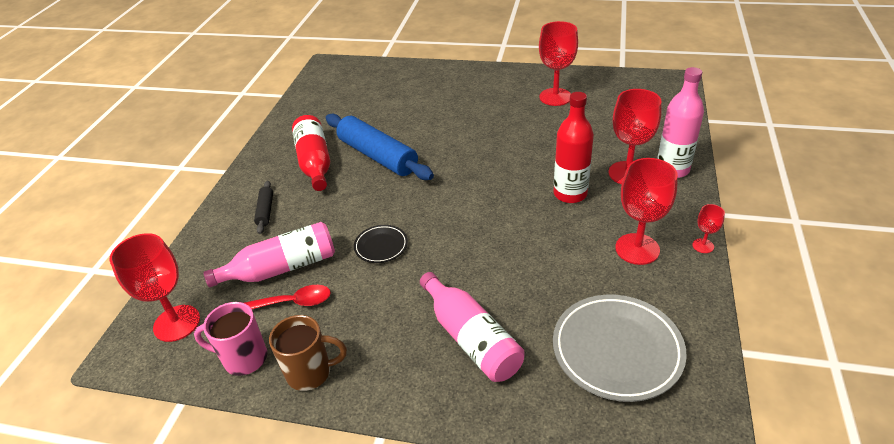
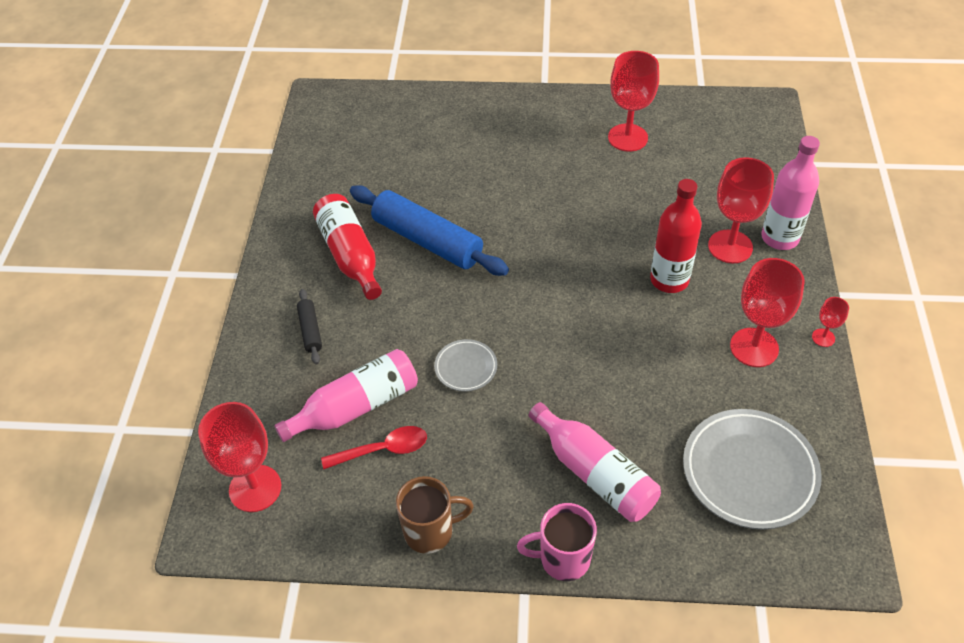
camera: 10 degrees left, 10 degrees up
(244, 358) = (349, 523): pink mug -> pink mug (563, 559)
(381, 246) = (466, 367): black plate -> grey plate

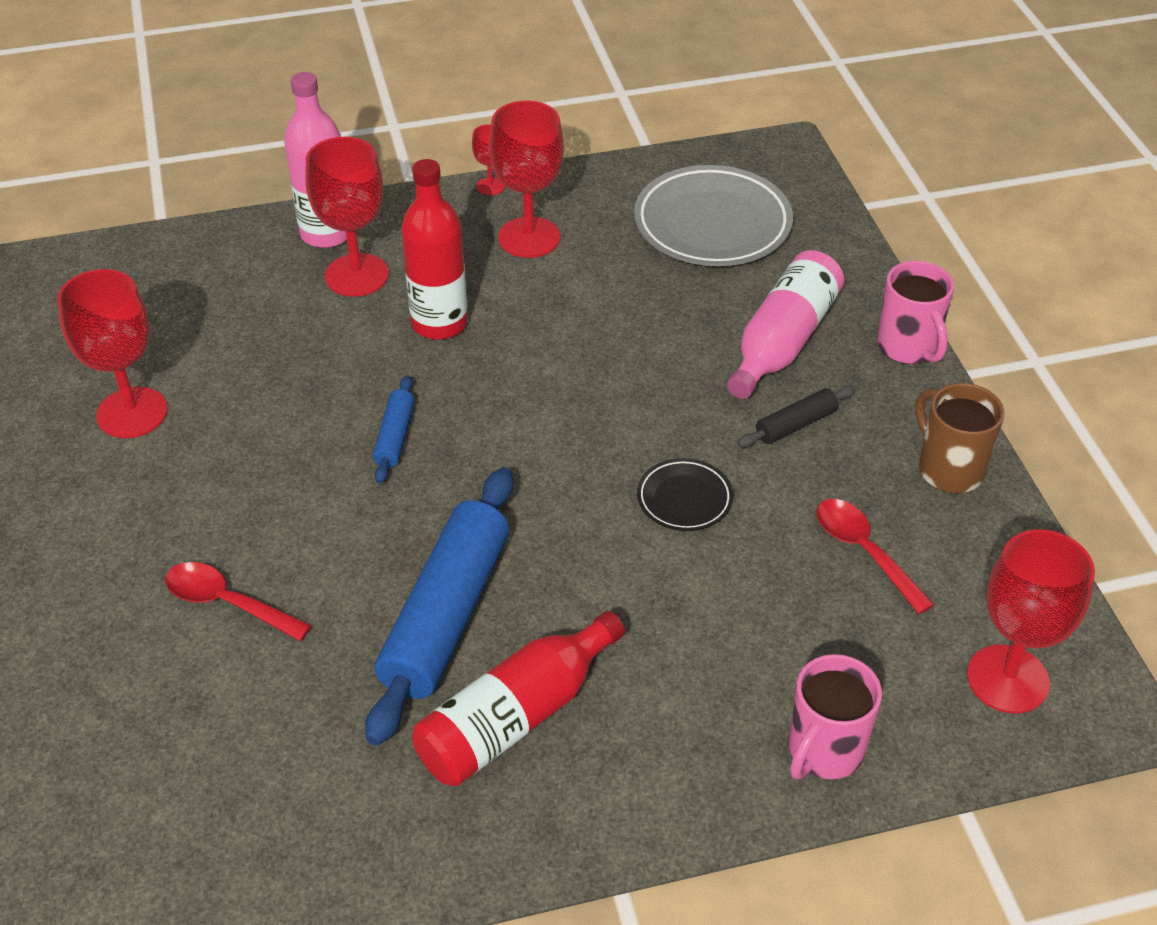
camera: 110 degrees left, 5 degrees down
(261, 377) = (824, 751): none -> pink mug
(310, 330) = (702, 716): black rolling pin -> black rolling pin (796, 424)
(356, 406) = (812, 605): pink bottle -> none
(466, 367) = (684, 499): grey plate -> black plate
(474, 161) = (228, 603): none -> red spoon
(570, 241) = (395, 437): none -> blue rolling pin

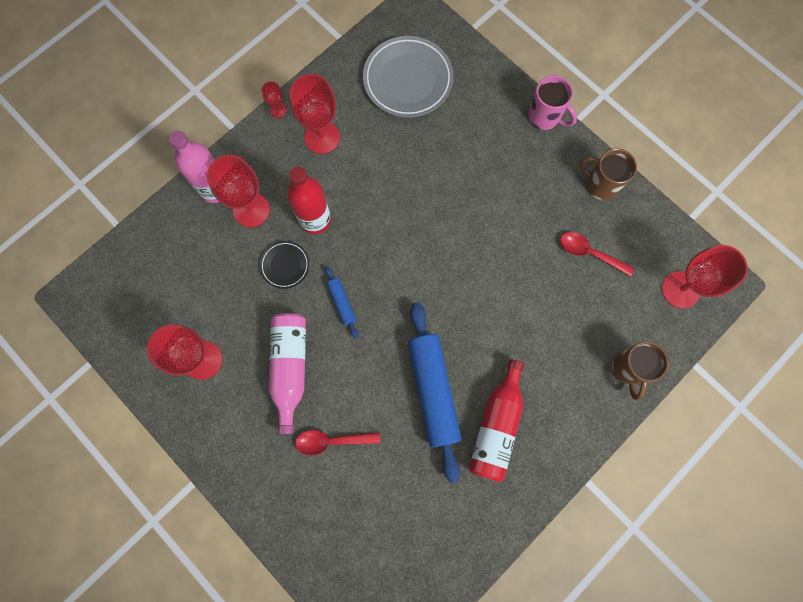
camera: 30 degrees left, 30 degrees up
(684, 499) = (496, 266): black plate -> black plate (285, 265)
(782, 341) = (486, 143): pink bottle -> pink bottle (290, 368)
(796, 424) = (520, 194): black rolling pin -> none
(824, 751) = (628, 369): pink mug -> brown mug

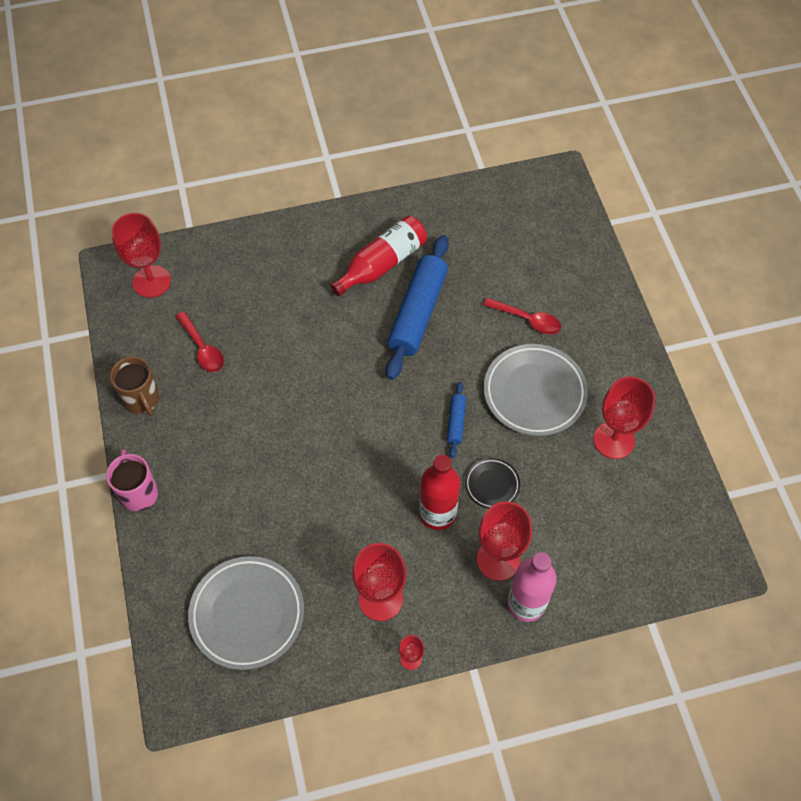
camera: 150 degrees left, 15 degrees down
(290, 368) = (534, 393): pink bottle -> grey plate
(628, 369) = (245, 249): brown mug -> none

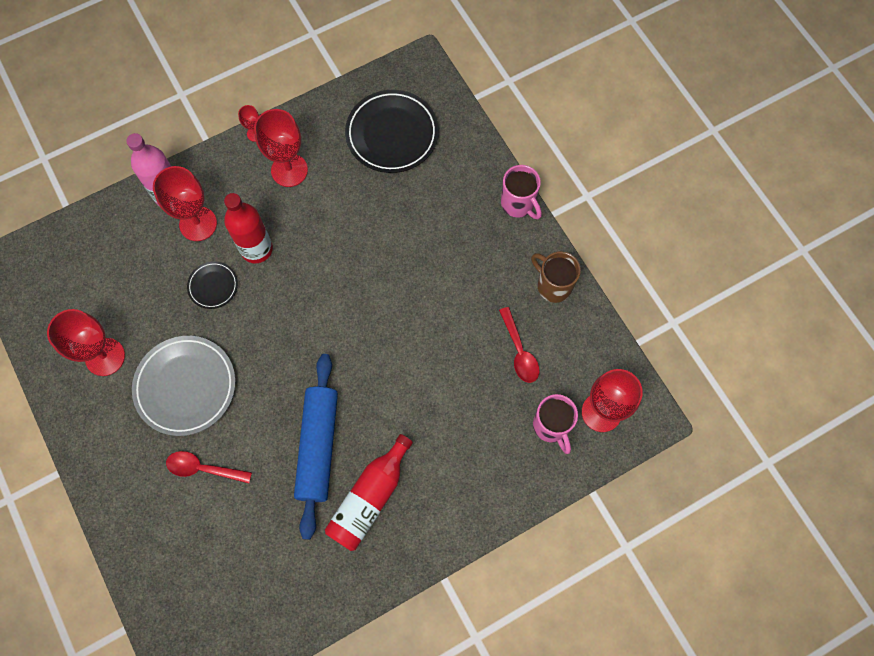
camera: 165 degrees right, 10 degrees up
(201, 281) = (551, 426): none -> pink mug
(202, 348) = (519, 351): red spoon -> red spoon turned 150 degrees counterclockwise
(247, 614) = (392, 134): grey plate -> black plate
(456, 422) = (256, 337): blue rolling pin -> none

